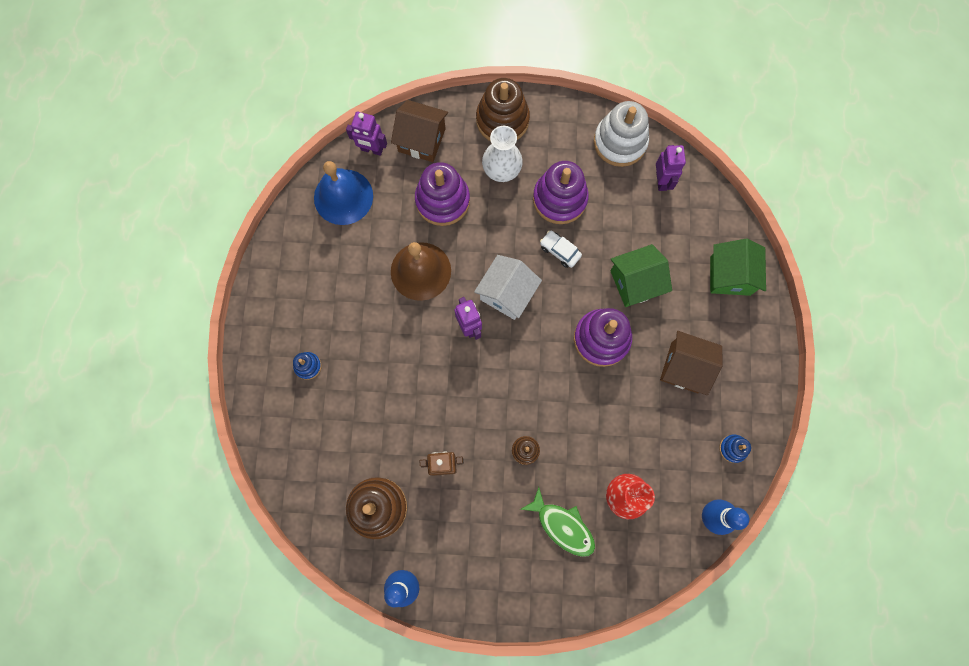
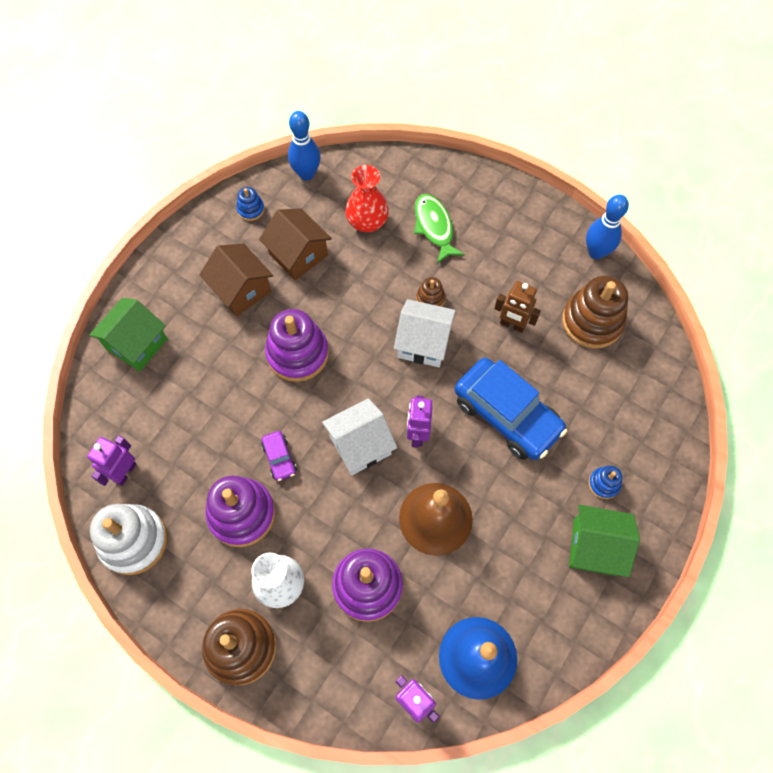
camera: 150 degrees left, 10 degrees down
(408, 380) = (506, 415): none -> blue car
(421, 140) = (348, 677): brown house -> brown house (298, 255)
(507, 405) = (423, 343): none -> white house
(560, 251) = (279, 458): white car -> purple car
(635, 282) = (228, 386): green house -> green house (595, 547)

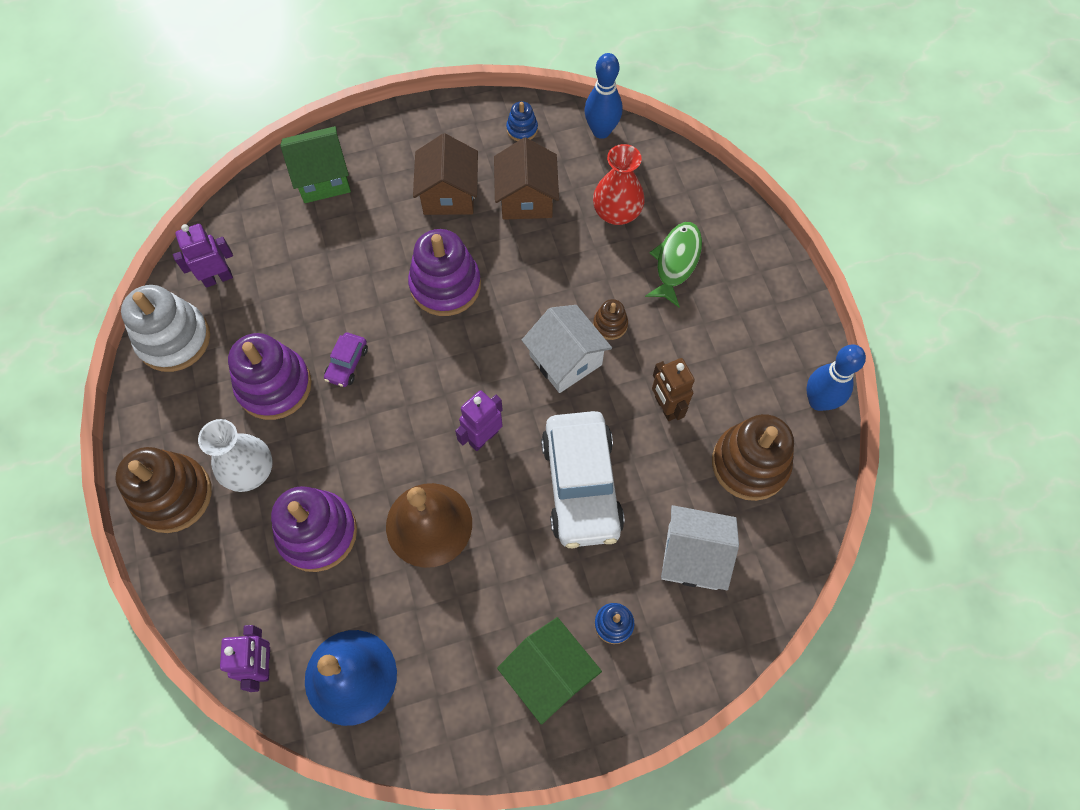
camera: 40 degrees right, 0 degrees up
(360, 445) = (424, 407): white house -> white house (692, 556)
(506, 415) = (581, 485): blue car -> white car

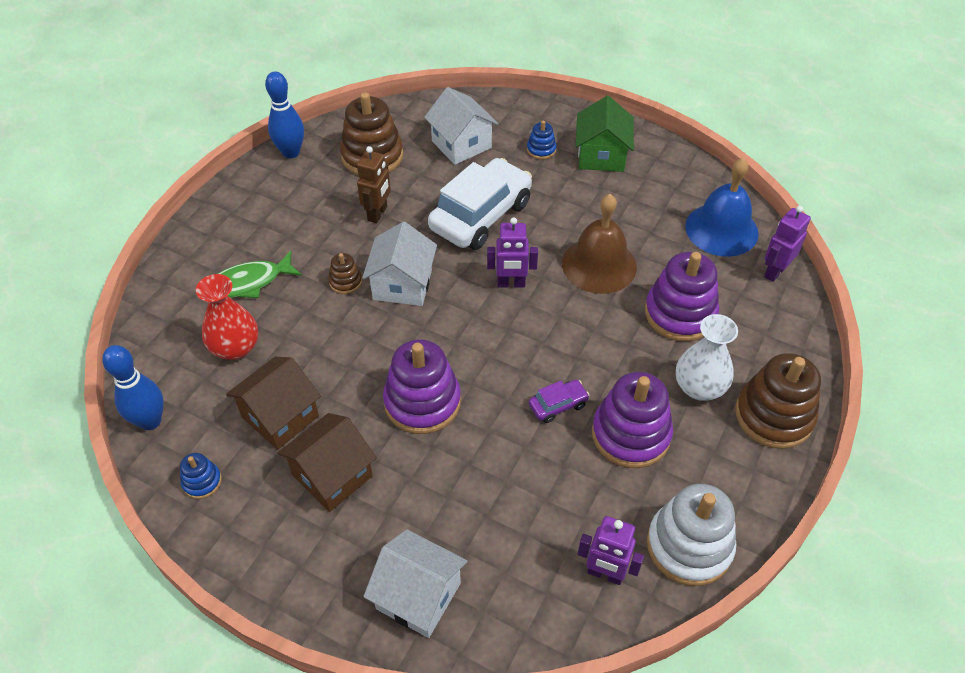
camera: 135 degrees left, 15 degrees down
(322, 178) = (418, 596): green house -> white house

